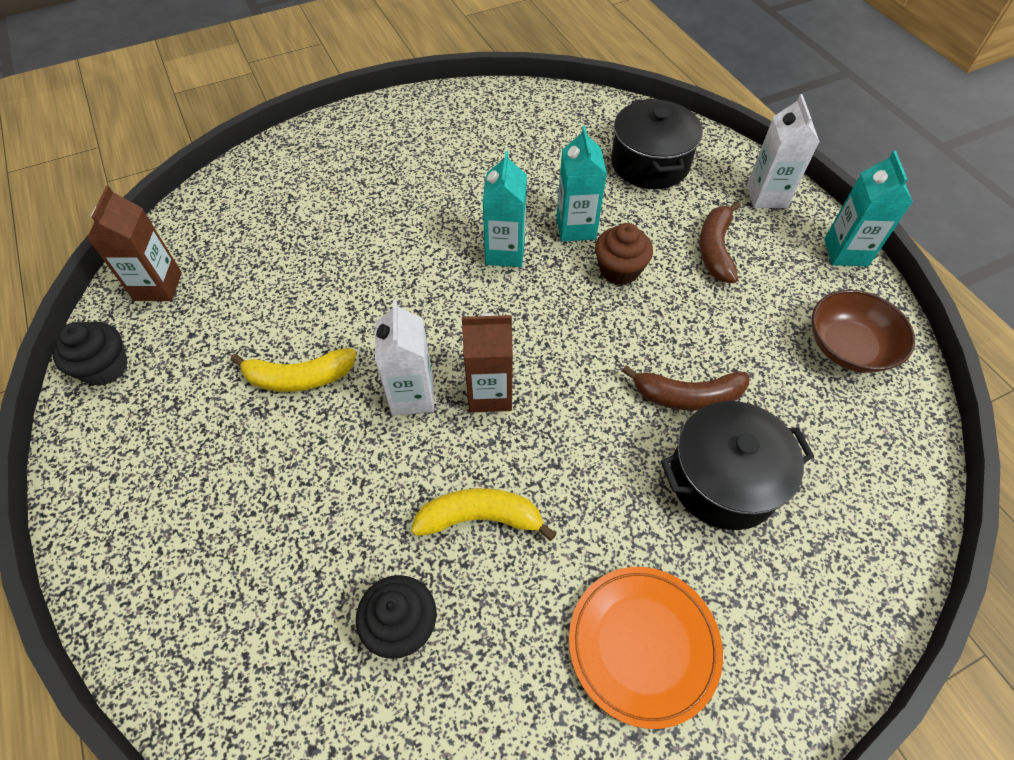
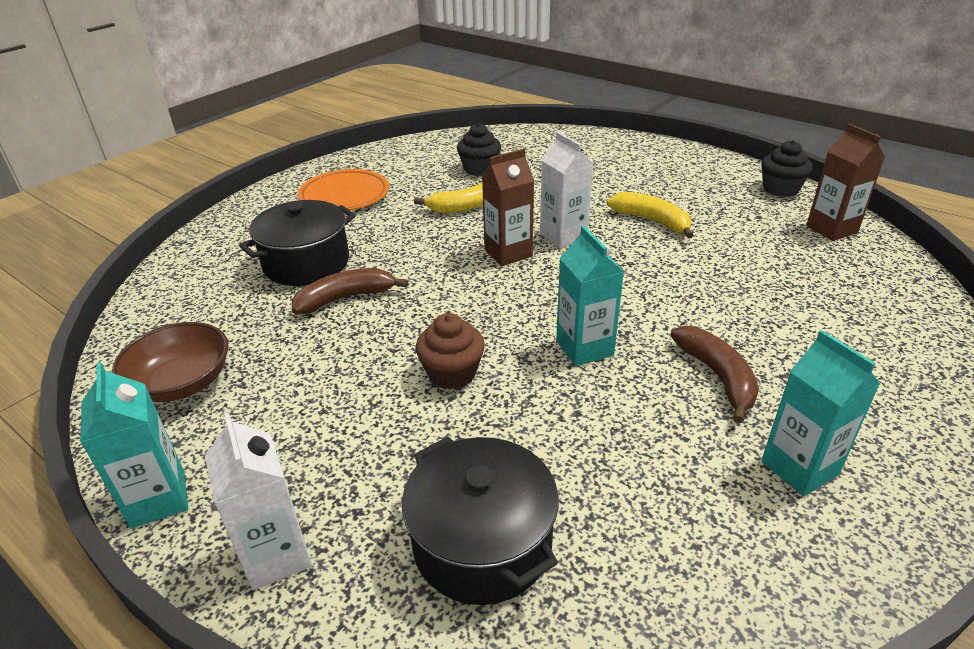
camera: 155 degrees right, 20 degrees down
(299, 378) = (652, 221): yellow banana -> yellow banana turned 75 degrees clockwise
(576, 228) = (528, 401): turquoise carton -> turquoise carton (799, 467)
(715, 249) = (344, 437): brown banana -> brown banana (717, 377)

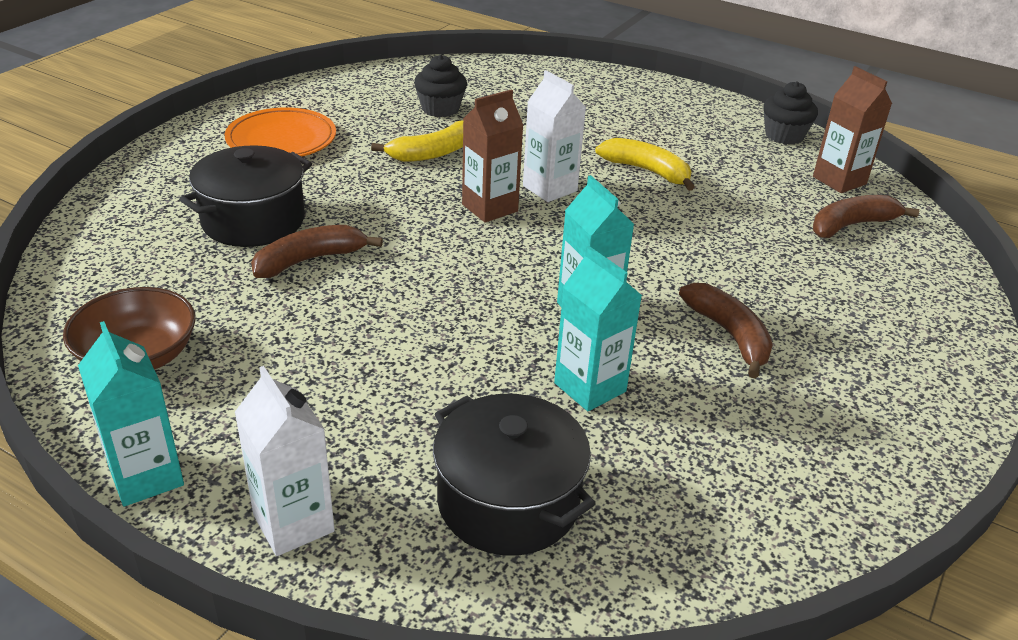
camera: 10 degrees left, 0 degrees up
(452, 373) = (448, 339): brown cupcake -> none
(799, 467) = (814, 419): turquoise carton -> turquoise carton (590, 387)
(842, 271) = (852, 225): none -> brown banana

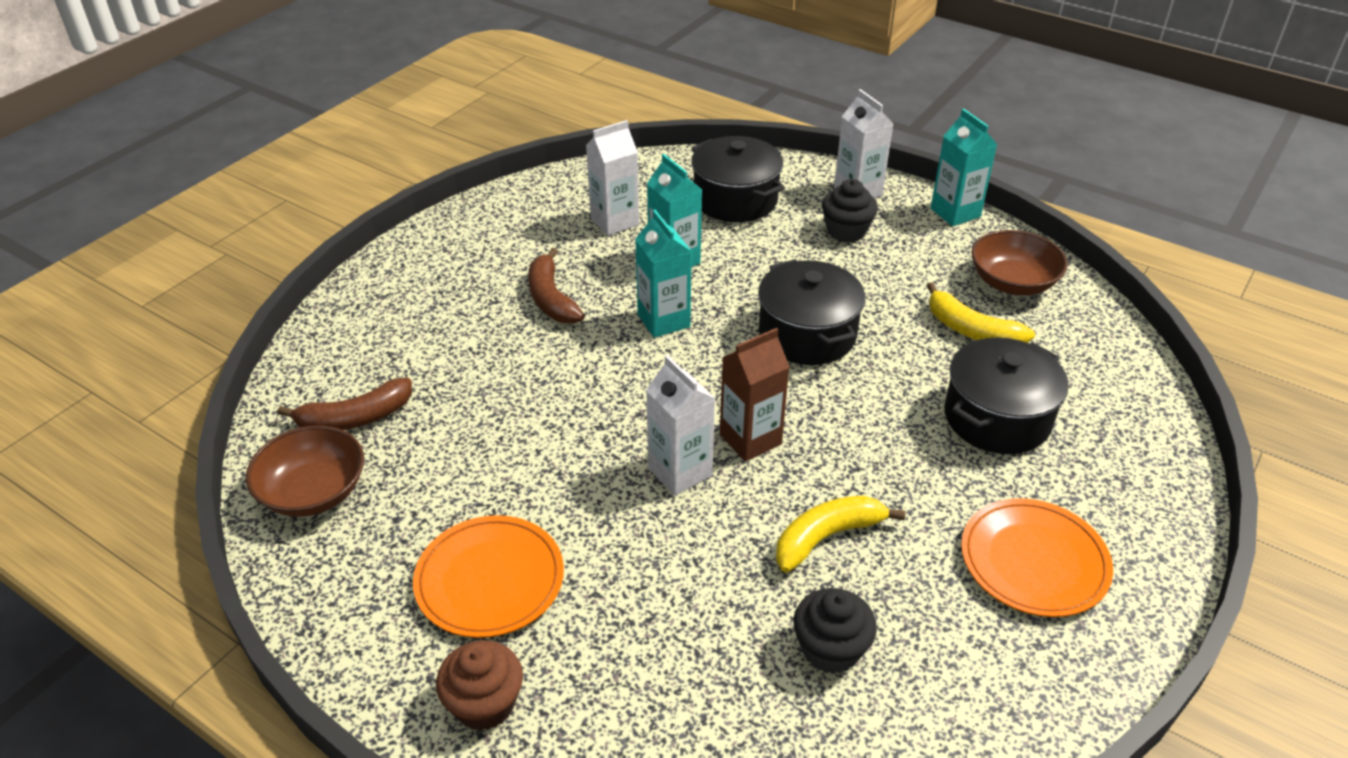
camera: 175 degrees left, 5 degrees up
(310, 260) = (919, 369): brown banana -> none
(423, 294) = (807, 334): none -> black pot
(647, 171) = (552, 505): yellow banana -> yellow banana (971, 330)
(649, 95) = (485, 704): none -> brown cupcake
(673, 137) = (490, 580): none -> orange plate
(692, 454) = (614, 221): none -> white carton
(784, 135) = (323, 589): black cupcake -> black cupcake (846, 231)
(839, 180) = (313, 492): brown carton -> brown bowl

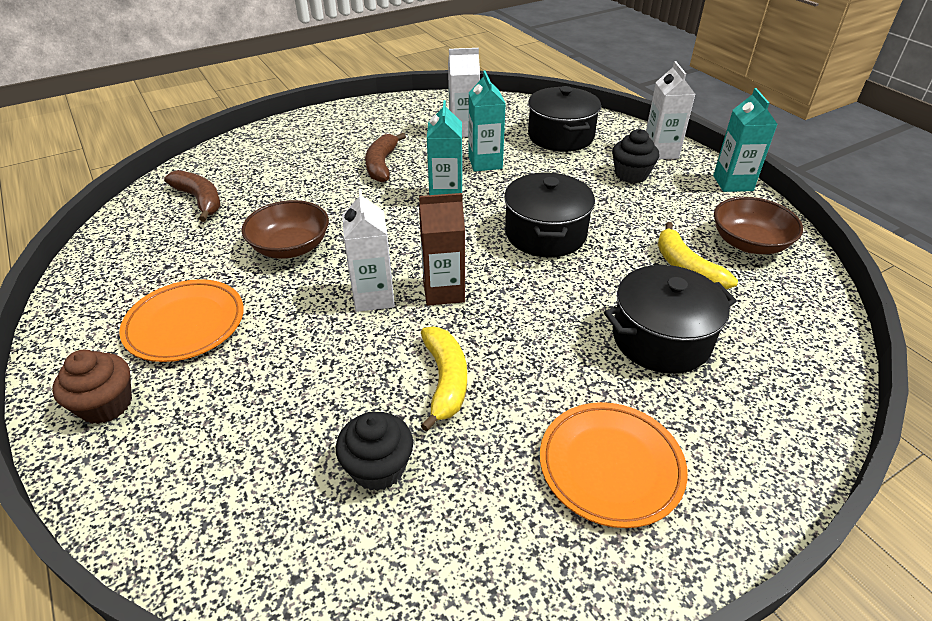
camera: 25 degrees right, 0 degrees up
(313, 492) = (136, 235): brown bowl -> brown bowl (290, 247)
(355, 418) = (200, 200): brown banana -> brown banana turned 135 degrees counterclockwise
(827, 537) = (445, 381): yellow banana -> yellow banana turned 90 degrees clockwise

